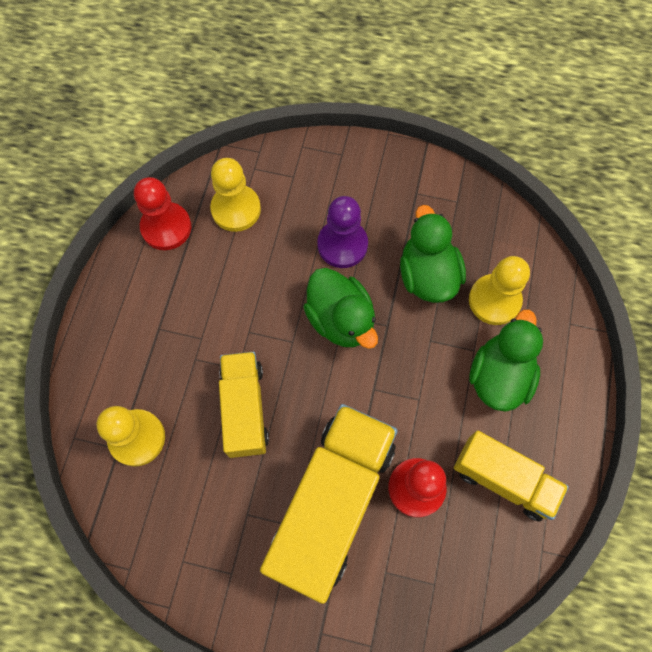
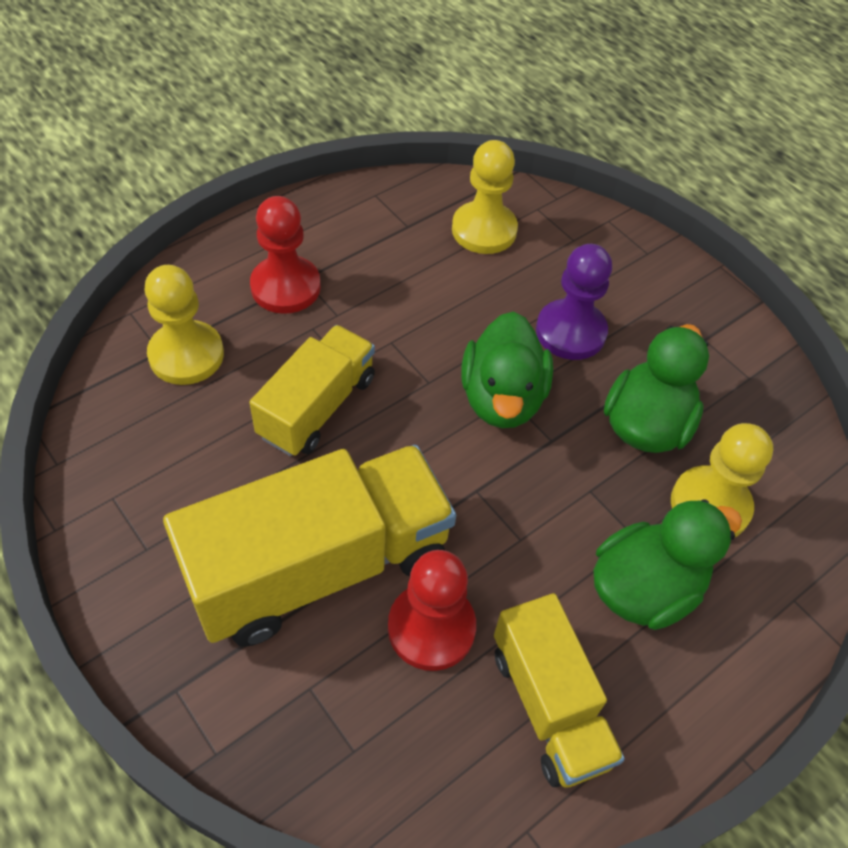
camera: 35 degrees right, 15 degrees down
(166, 227) = (398, 202): red pawn -> red pawn (285, 287)

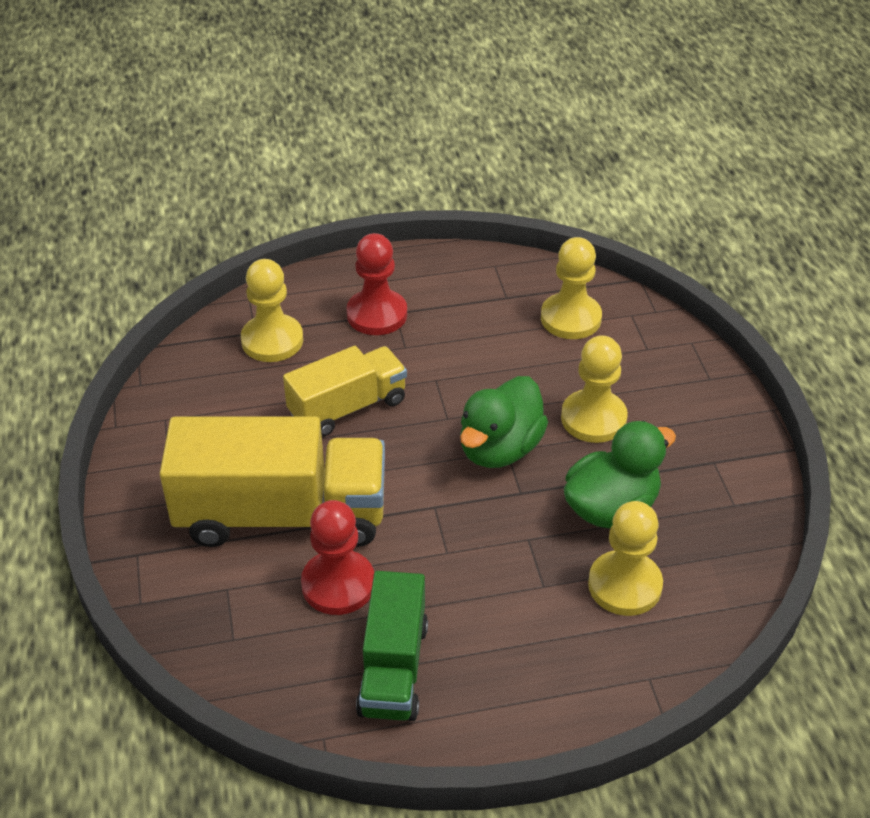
camera: 30 degrees right, 10 degrees down
(549, 705) = (393, 668): yellow truck -> green truck
(570, 332) = (593, 418): purple pawn -> yellow pawn
(645, 588) = (525, 622): green duck -> none

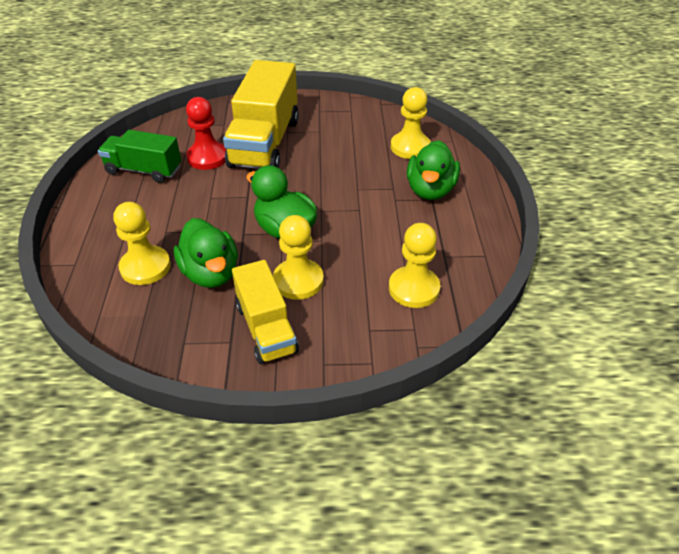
camera: 100 degrees right, 0 degrees up
(348, 407) = (342, 171): yellow truck -> yellow truck (266, 328)
(377, 314) = (430, 190): red pawn -> green duck

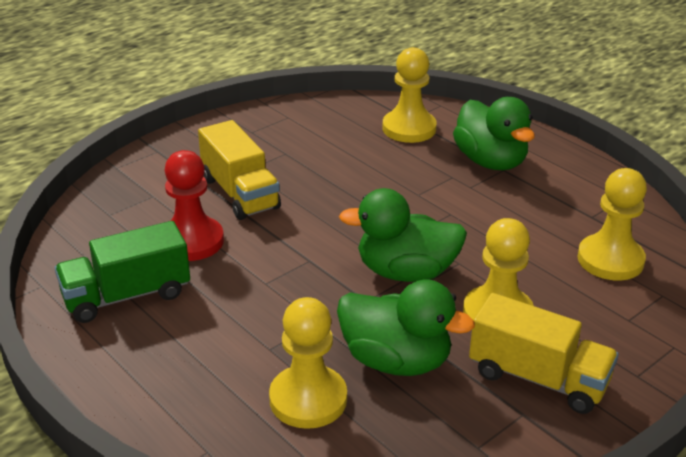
camera: 40 degrees left, 10 degrees down
(265, 143) = (240, 193): yellow truck -> yellow truck, size x0.60

